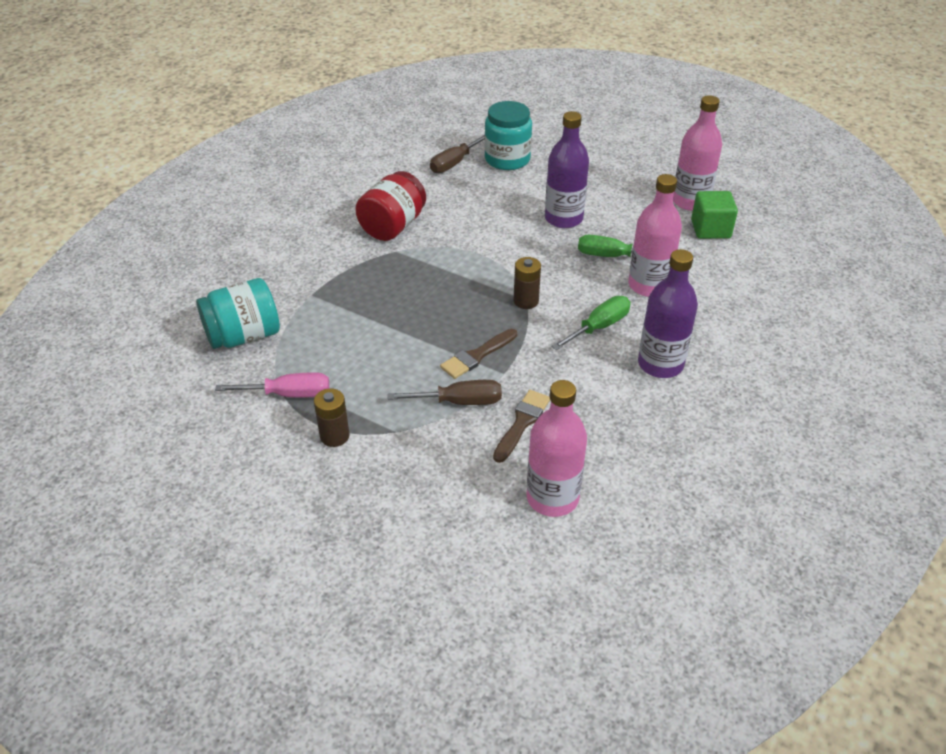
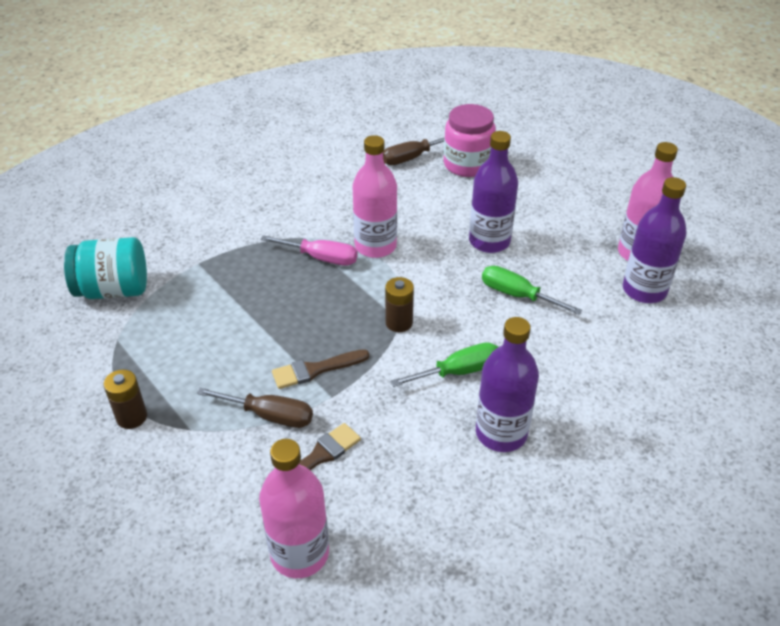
camera: 20 degrees right, 0 degrees up
(289, 394) = (117, 361): pink screwdriver -> pink screwdriver (321, 258)
(393, 226) = (314, 211): red jar -> none
(507, 159) = (467, 164): turquoise jar -> pink jar
(648, 285) = (539, 338): pink bottle -> pink bottle (375, 246)
(710, 229) = (644, 290): green cube -> purple bottle

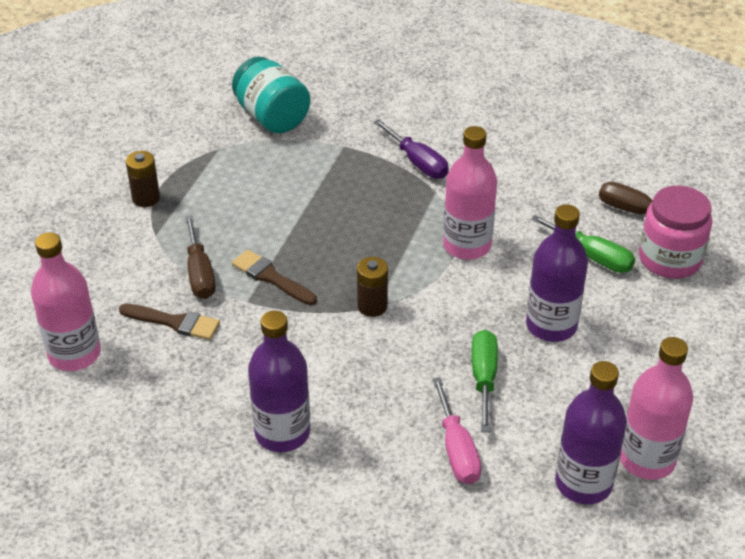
camera: 60 degrees right, 0 degrees up
(260, 232) = (417, 162): none -> purple screwdriver
(321, 258) = (417, 217): pink screwdriver -> pink screwdriver (456, 449)
(458, 372) = (339, 373): green screwdriver -> green screwdriver (592, 256)

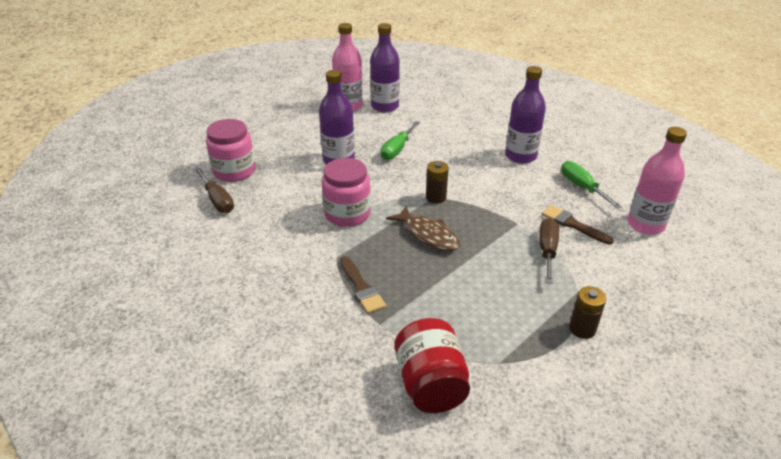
camera: 155 degrees left, 5 degrees down
(271, 277) = (495, 233): brown brush -> brown brush (361, 288)
(272, 117) = (430, 384): turquoise jar -> red jar
(352, 249) = (427, 235): none -> brown fish
(417, 162) = (330, 286): purple screwdriver -> none
(456, 449) = (433, 129): pink screwdriver -> none
(467, 245) = (347, 214): pink bottle -> pink jar
(592, 256) = (276, 185): green screwdriver -> green screwdriver (582, 187)

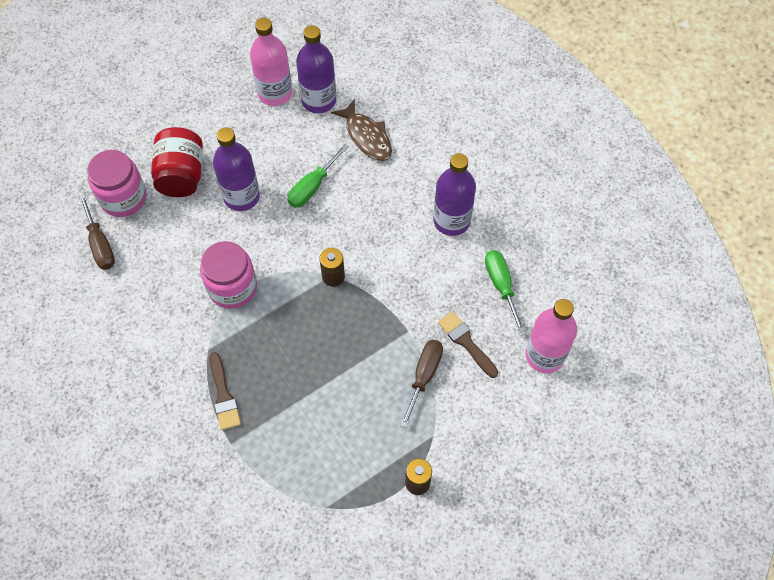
camera: 10 degrees right, 25 degrees up
(427, 235) = (308, 333): brown fish -> brown fish (367, 136)
(430, 384) = (258, 520): red jar -> red jar (181, 175)

